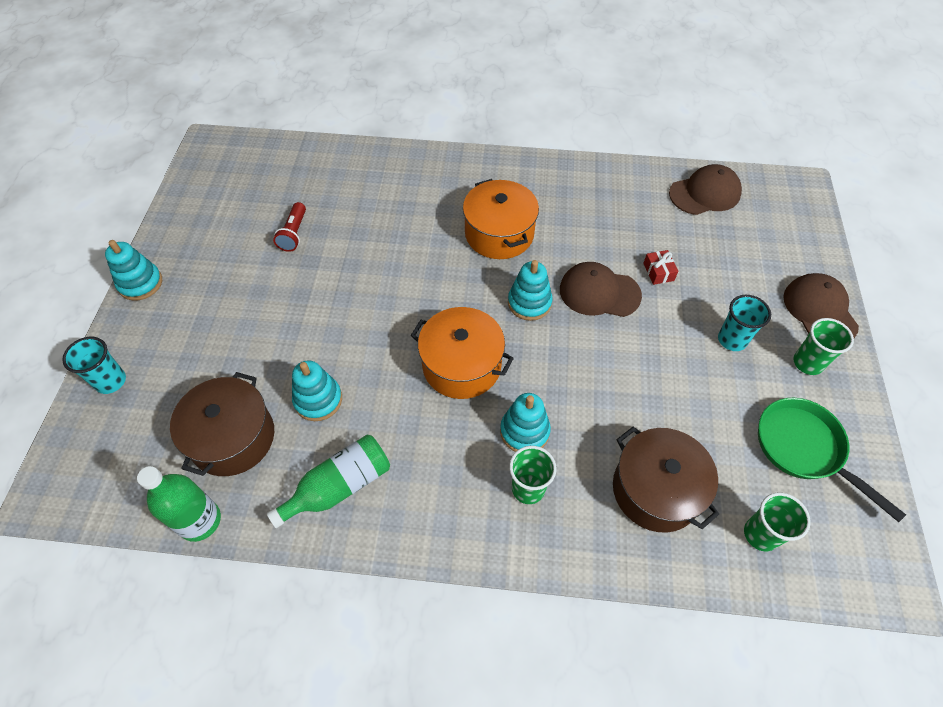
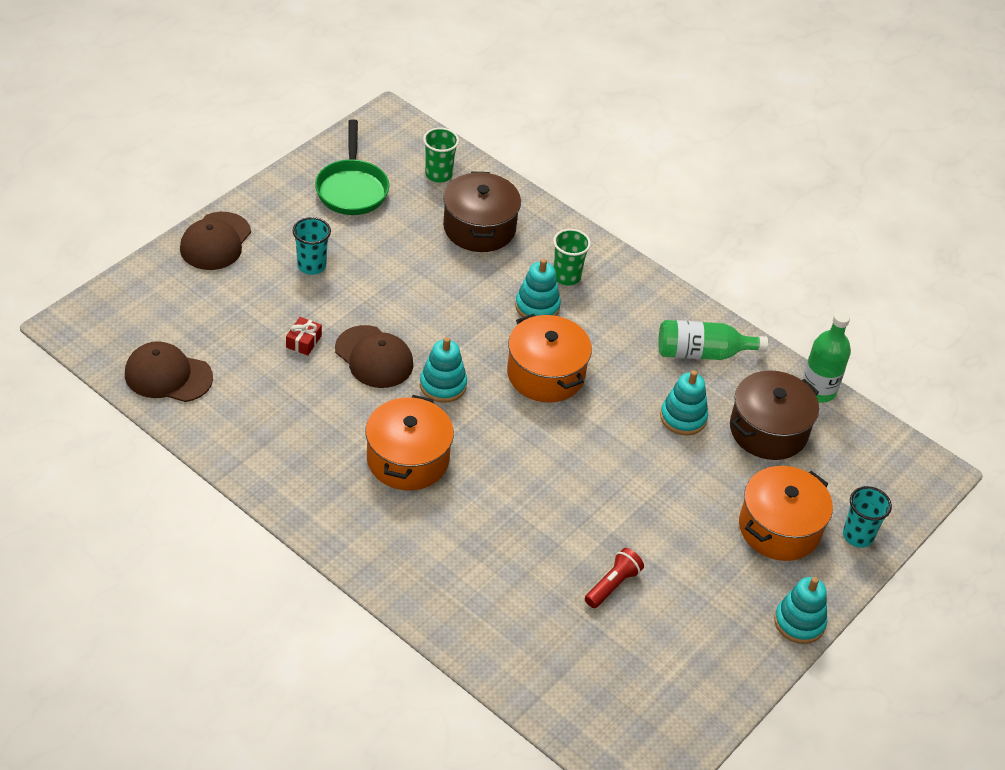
camera: 150 degrees left, 10 degrees down
(184, 348) = (779, 528): none -> orange pot
(807, 363) = (277, 222): green cup -> none

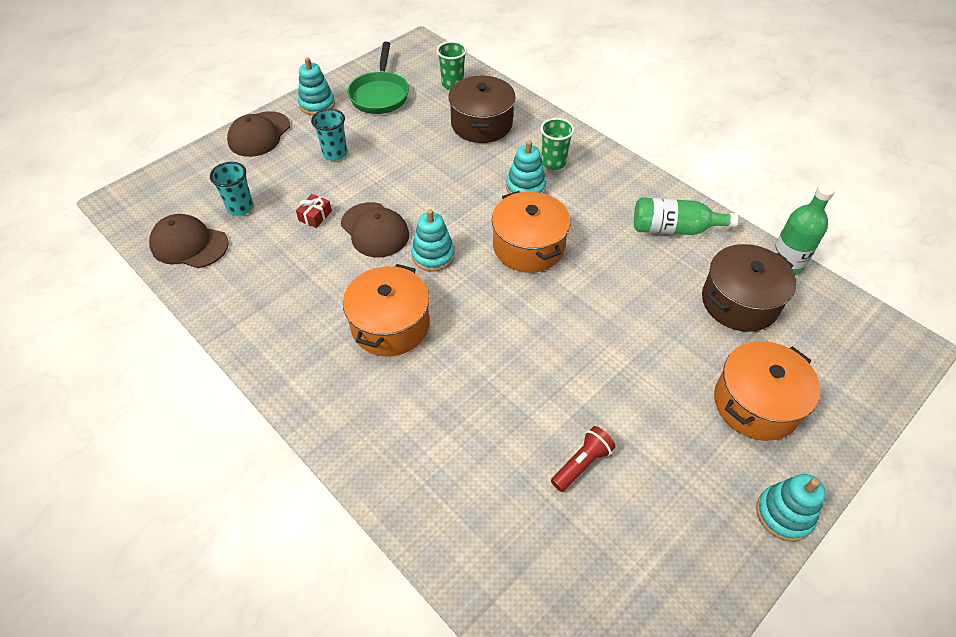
camera: 10 degrees right, 5 degrees up
(683, 417) = (656, 288): turquoise stacking toy -> turquoise stacking toy (317, 104)
(858, 536) = (839, 414): turquoise cup -> turquoise cup (240, 207)

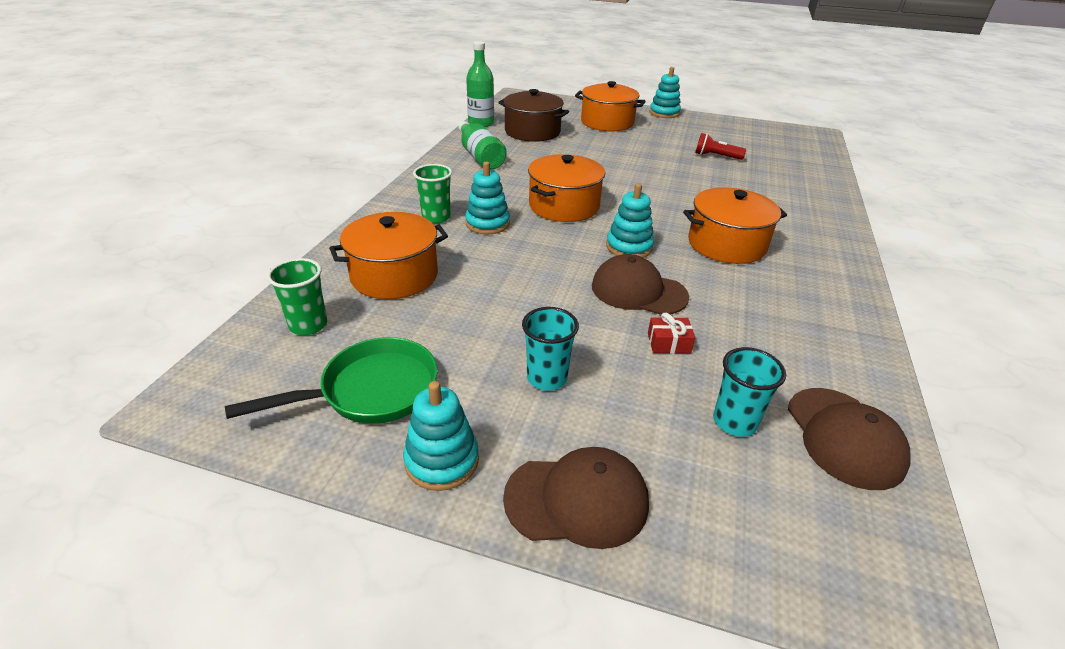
camera: 120 degrees left, 15 degrees down
(375, 230) = (638, 291): brown cap -> brown cap turned 90 degrees counterclockwise
(481, 124) = (394, 275): brown pot -> orange pot

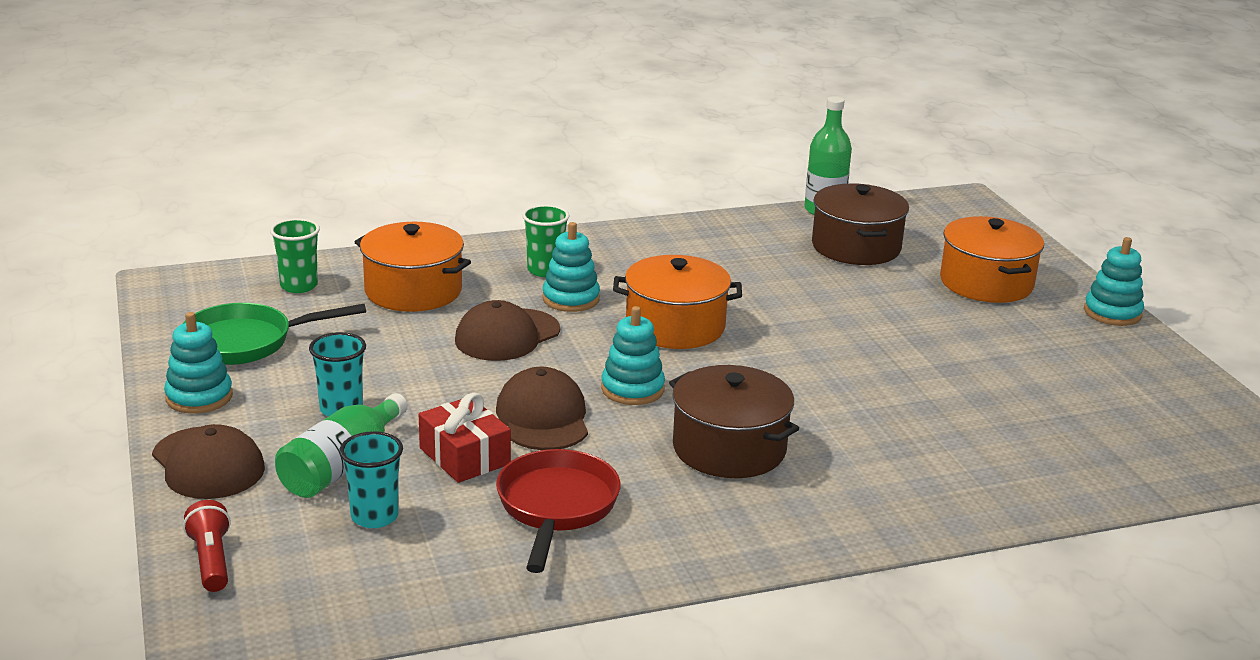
camera: 55 degrees right, 10 degrees down
(371, 391) = (247, 342): green pan -> green pan turned 135 degrees clockwise
(480, 157) = (725, 242): green bottle -> green bottle (341, 466)
(669, 343) = (464, 456): red gift -> red gift, size x1.68
(716, 156) = (1008, 388): red flashlight -> red flashlight (211, 560)
(726, 244) = (729, 448): orange pot -> brown pot
(765, 330) = (556, 508): none -> red pan
(844, 437) = (412, 581): brown cap -> brown cap (507, 335)

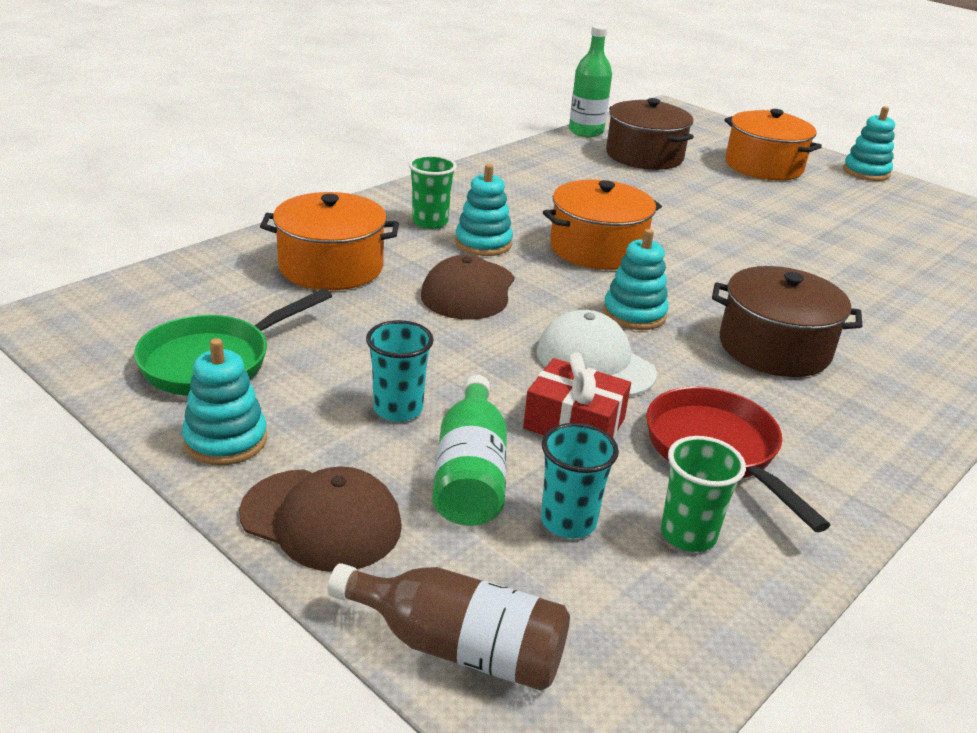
camera: 30 degrees left, 5 degrees up
(211, 560) = (459, 647): red flashlight -> brown bottle
(299, 286) = (207, 287): green cup -> green cup (688, 535)
(543, 417) = (595, 362): brown cap -> white cap

